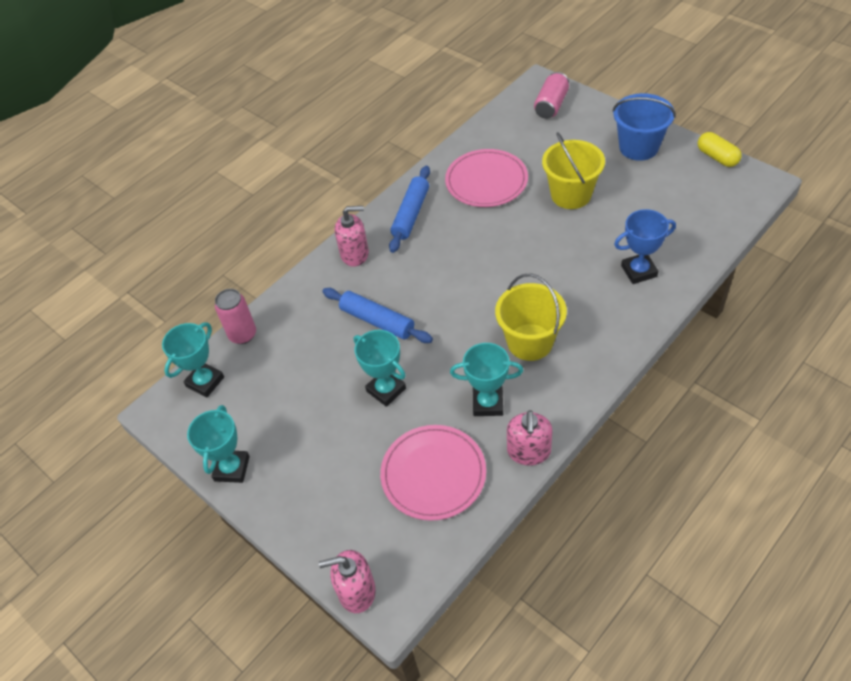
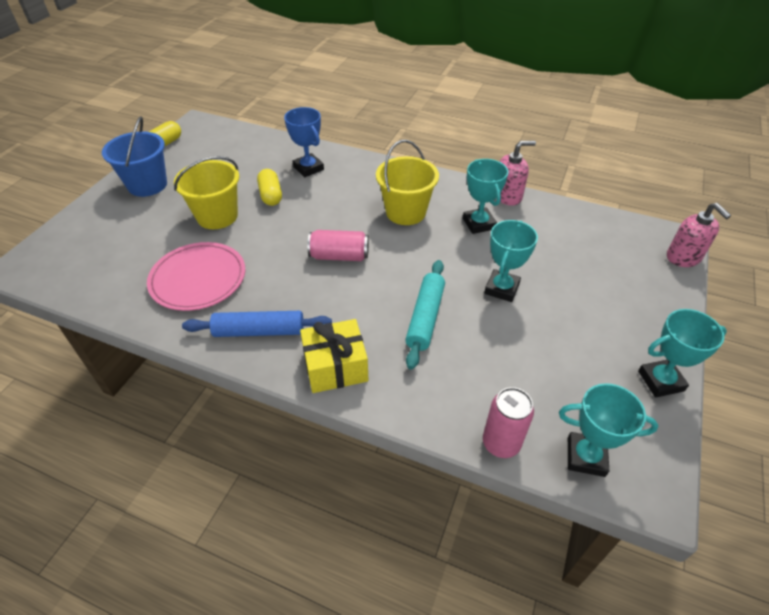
camera: 115 degrees left, 5 degrees down
(355, 254) = (335, 367): pink soap dispenser -> yellow gift
(377, 321) = (425, 318): blue rolling pin -> turquoise rolling pin
(433, 474) = (561, 239): pink plate -> none
(551, 105) = (65, 251): pink can -> pink can (339, 256)
(594, 235) = (270, 195): none -> yellow capsule

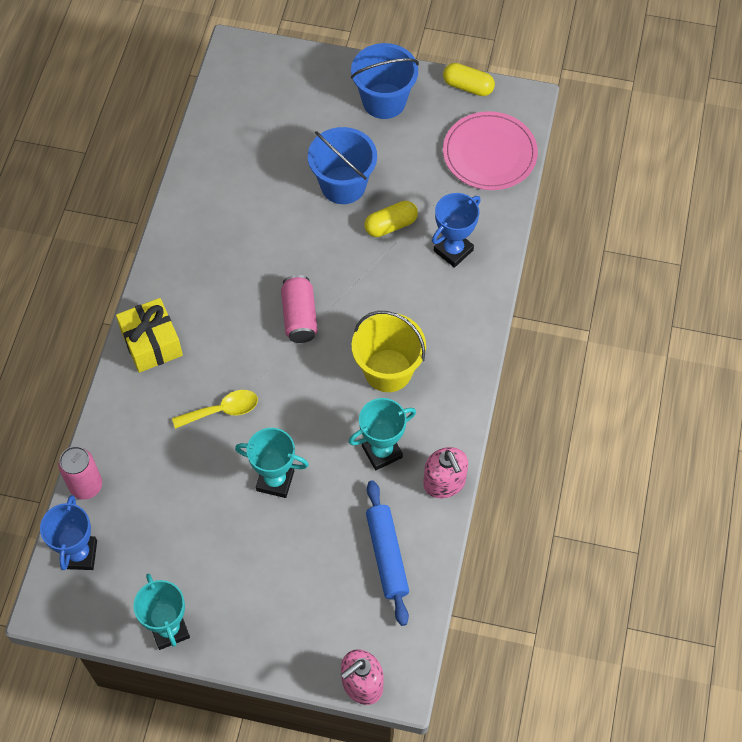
camera: 80 degrees right, 15 degrees up
(198, 279) = (245, 200): pink plate -> pink plate (489, 153)
(217, 216) = (343, 185): yellow bucket -> blue bucket
(259, 331) = (185, 271): blue rolling pin -> blue rolling pin (387, 555)
(425, 318) = (222, 410): turquoise rolling pin -> yellow spoon
(586, 457) = (79, 554): turquoise trophy -> blue trophy

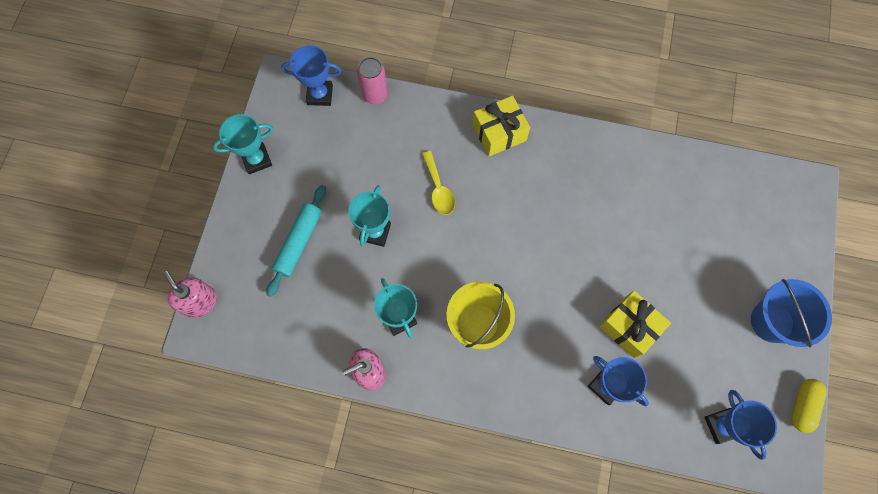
camera: 90 degrees right, 10 degrees up
(286, 569) = (298, 242): none -> turquoise rolling pin
(299, 316) = (529, 248): pink can -> none
(343, 185) = (669, 283): blue bucket -> none
(387, 555) = (305, 322): blue rolling pin -> none
(391, 225) = (629, 327): yellow capsule -> yellow gift
(489, 153) = (722, 425): pink plate -> blue trophy

